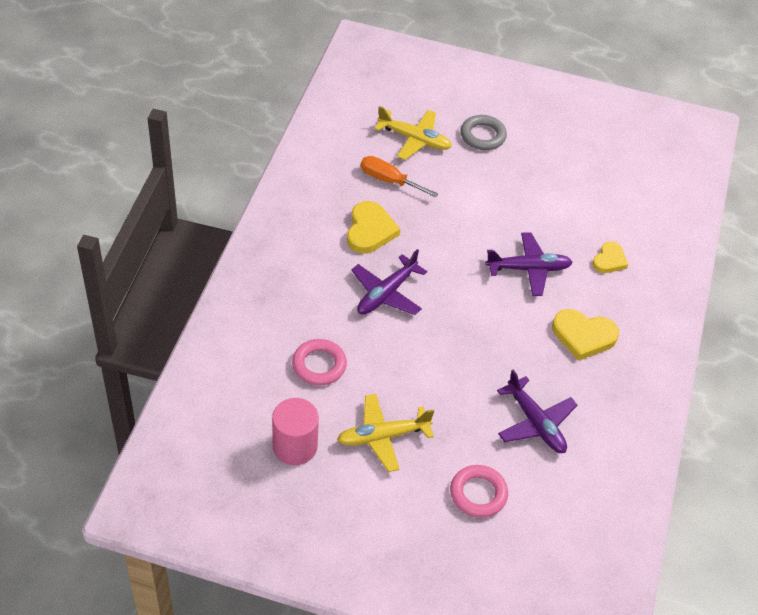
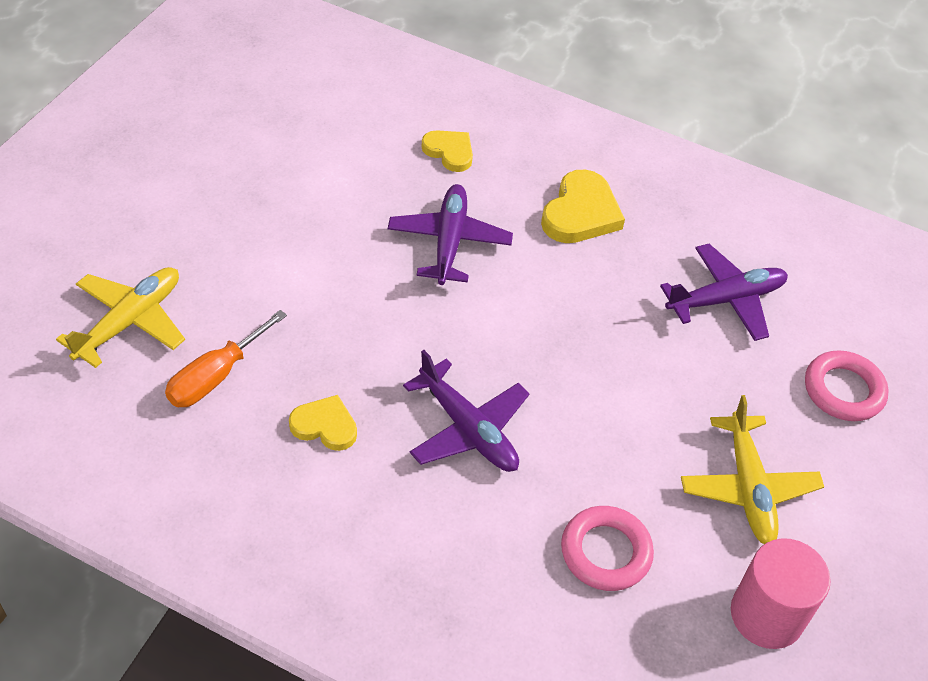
camera: 80 degrees left, 0 degrees up
(370, 230) = (325, 426): yellow heart -> yellow heart, size x0.64
(482, 136) = (154, 231): grey ring -> none

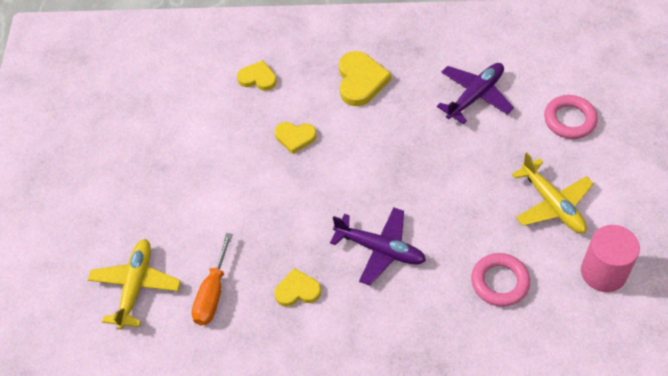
camera: 20 degrees left, 5 degrees up
(449, 241) = (295, 137): purple plane -> yellow heart

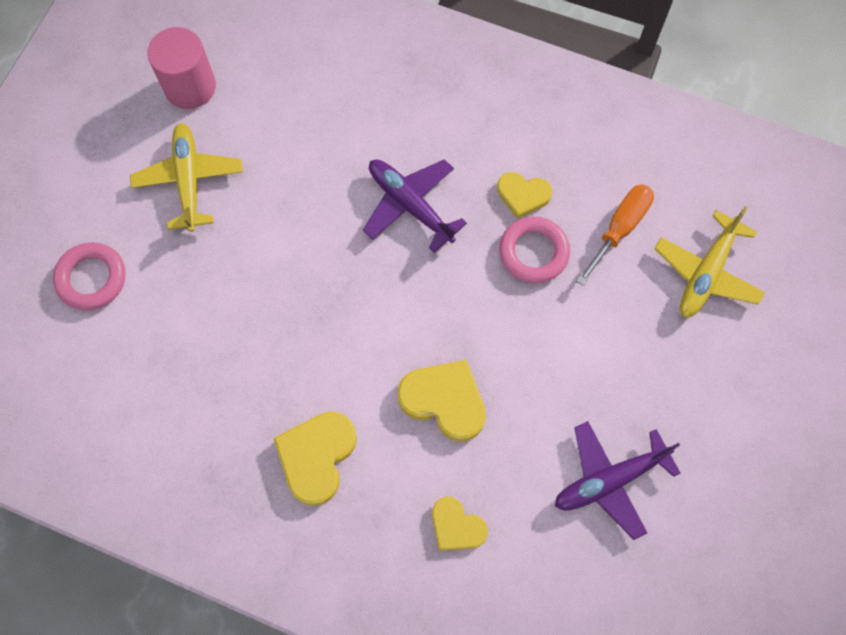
camera: 160 degrees left, 15 degrees up
(295, 137) = (444, 400): yellow heart -> yellow heart, size x1.57
(475, 96) = (182, 364): purple plane -> purple plane (609, 480)
(499, 282) = (302, 119): pink ring -> pink ring (533, 252)

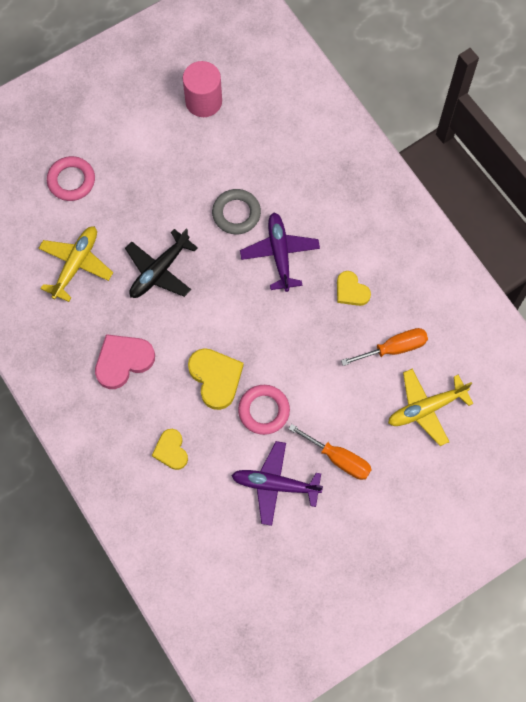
camera: 35 degrees right, 0 degrees up
(189, 180) = (164, 158): yellow plane -> yellow plane (76, 264)
(281, 317) = (159, 271): none -> black plane
(317, 457) = (123, 361): yellow heart -> pink heart
(324, 191) = (236, 213): none -> grey ring
(533, 252) = (331, 328): pink ring -> pink ring (264, 411)
(657, 397) = (339, 459): none -> orange screwdriver

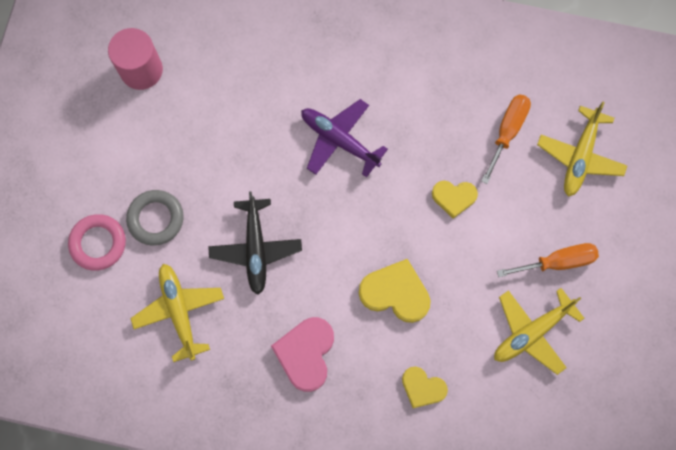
camera: 45 degrees left, 5 degrees up
(236, 213) = (269, 140): grey ring -> grey ring (156, 219)
(264, 411) = (461, 281): pink ring -> none
(275, 485) = (531, 332): purple plane -> yellow plane
(351, 291) = (427, 117): yellow heart -> yellow heart (454, 197)

